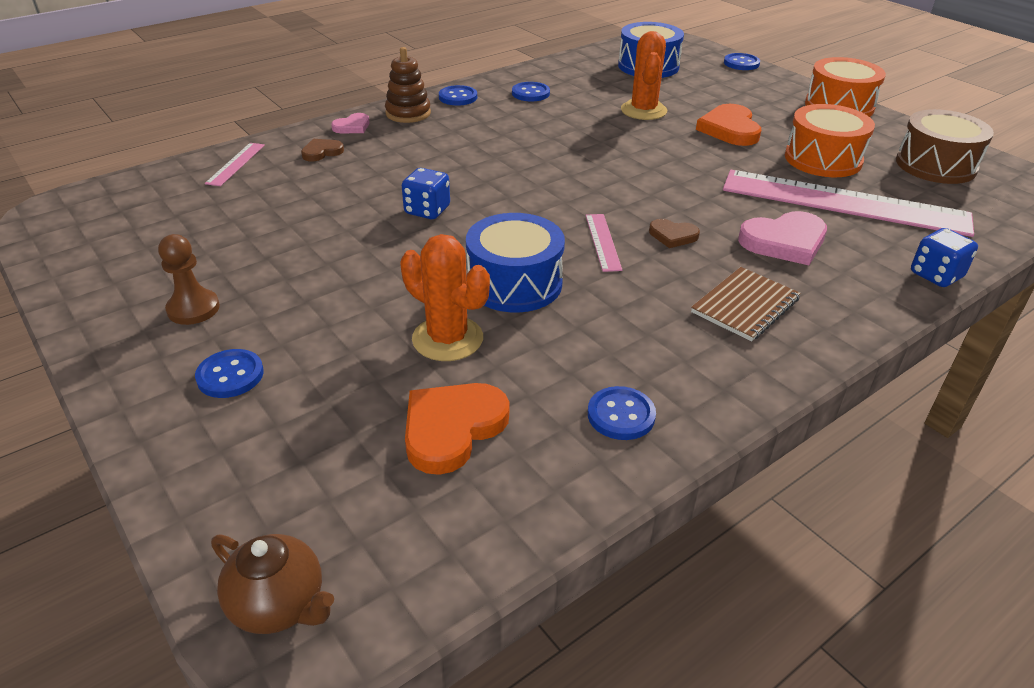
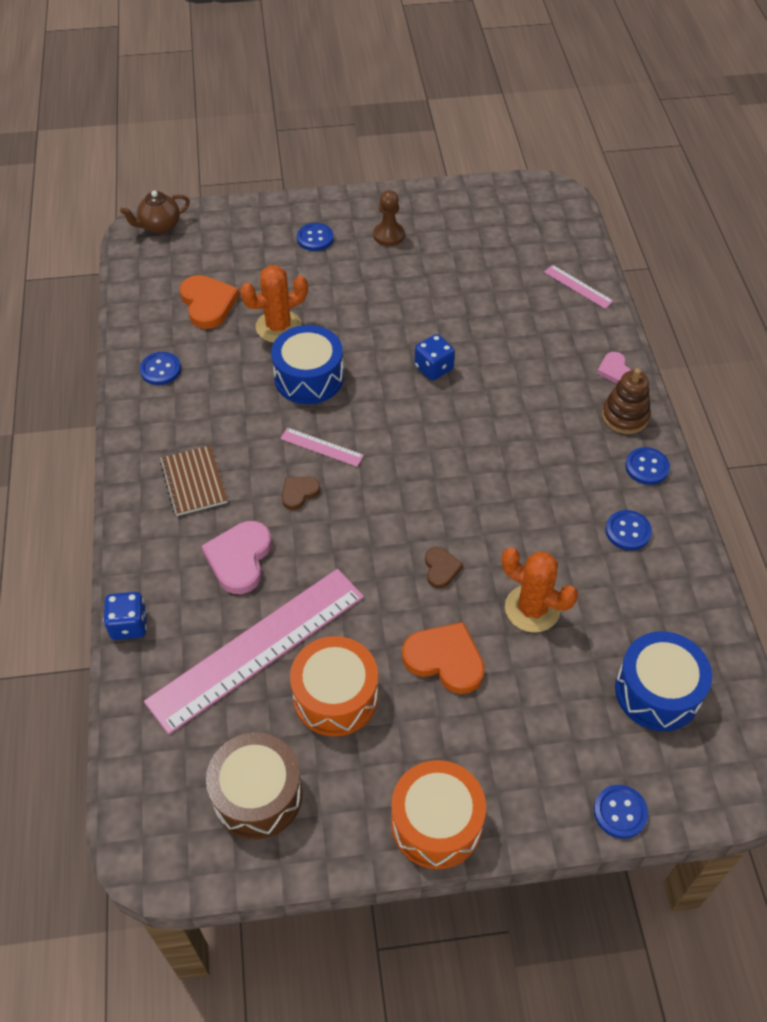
camera: 120 degrees right, 15 degrees up
(322, 152) = (571, 338): brown heart -> brown heart (441, 568)

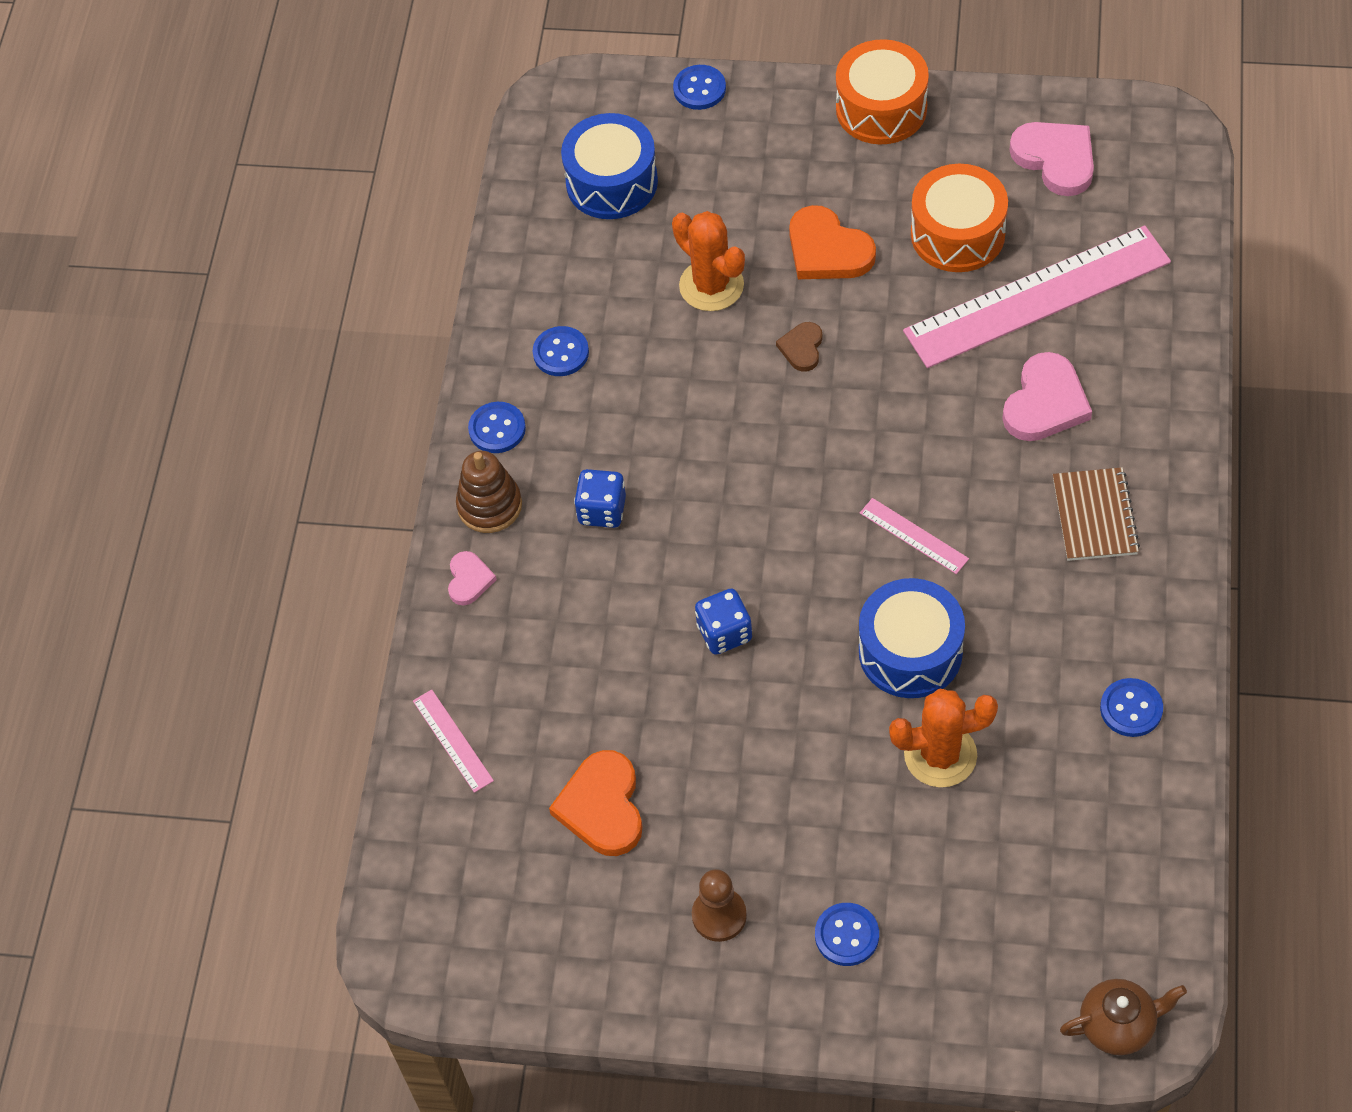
camera: 160 degrees left, 5 degrees up
(129, 625) = (1186, 347): blue dice -> blue dice (602, 510)
(208, 304) = (1047, 825): orange heart -> orange heart (602, 807)
(257, 795) = (1055, 159): brown drum -> pink heart
(299, 493) = (956, 475): brown heart -> none

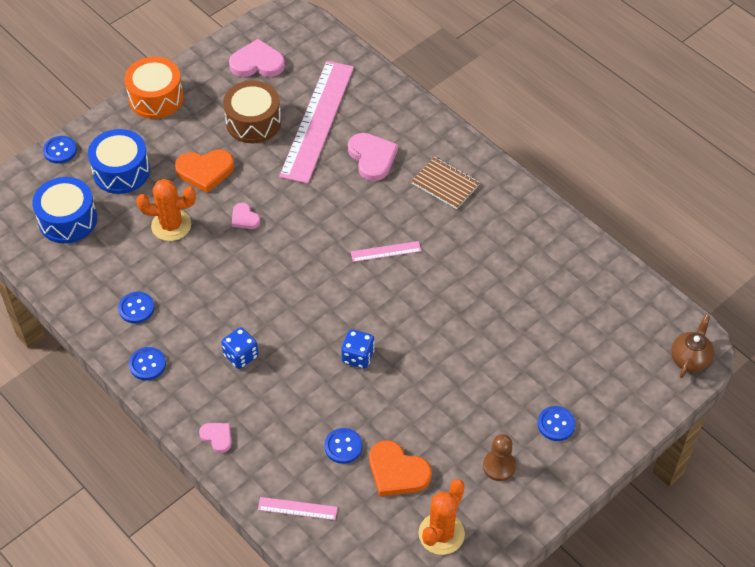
camera: 55 degrees left, 5 degrees down
(489, 505) = (186, 398): brown stacking toy -> none
(802, 348) = (244, 218): brown heart -> pink heart
(910, 652) = (441, 296): blue drum -> blue drum (121, 171)
(940, 755) = (503, 324): orange cactus -> orange cactus (441, 534)
(957, 234) = (253, 122): orange drum -> brown drum
(1131, 709) = (549, 242): blue button -> blue button (343, 446)

